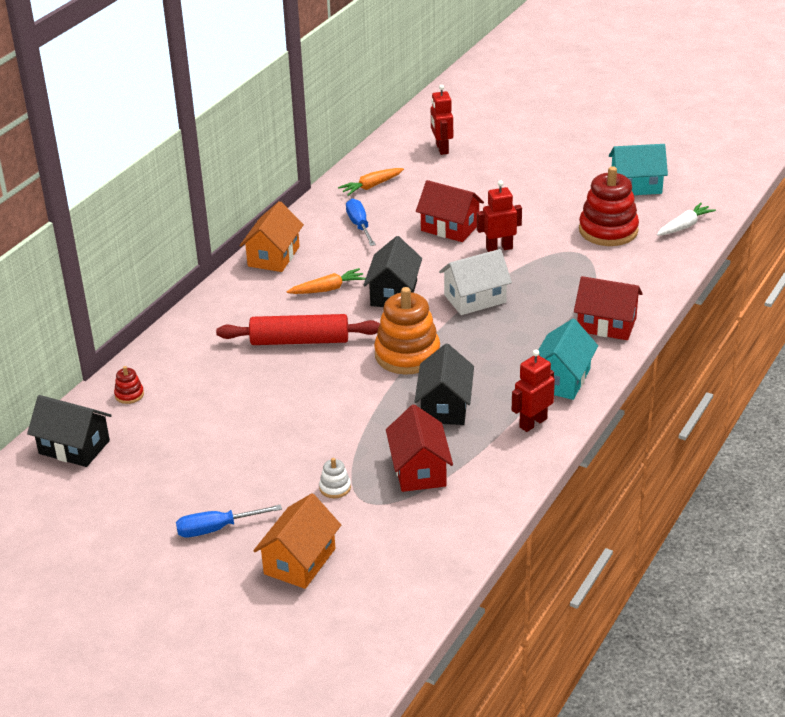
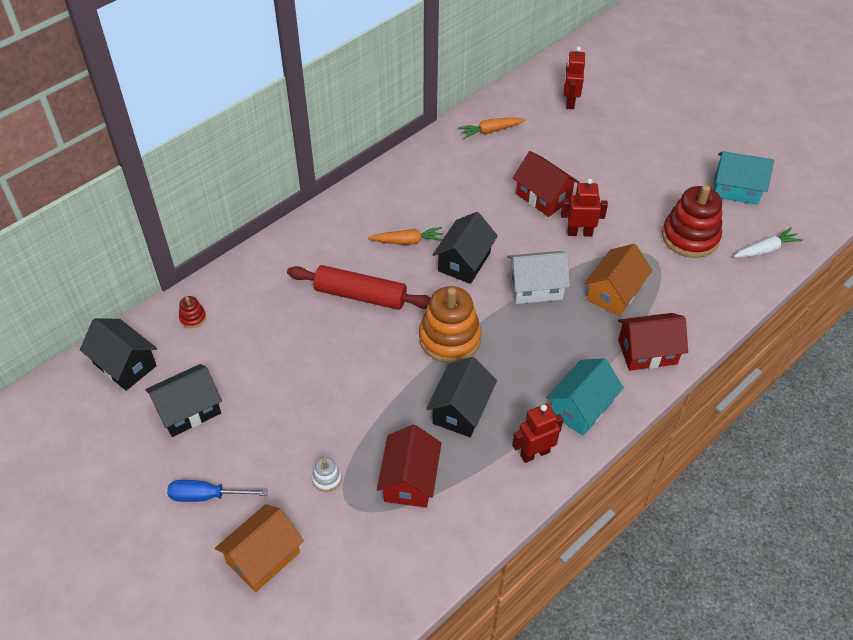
camera: 15 degrees right, 15 degrees up
(163, 468) = (188, 410): none -> black house
(274, 256) = (374, 191): orange house -> orange house (614, 293)
(359, 225) = (463, 174): blue screwdriver -> none
(606, 325) = (647, 352): red house -> red house turned 45 degrees counterclockwise

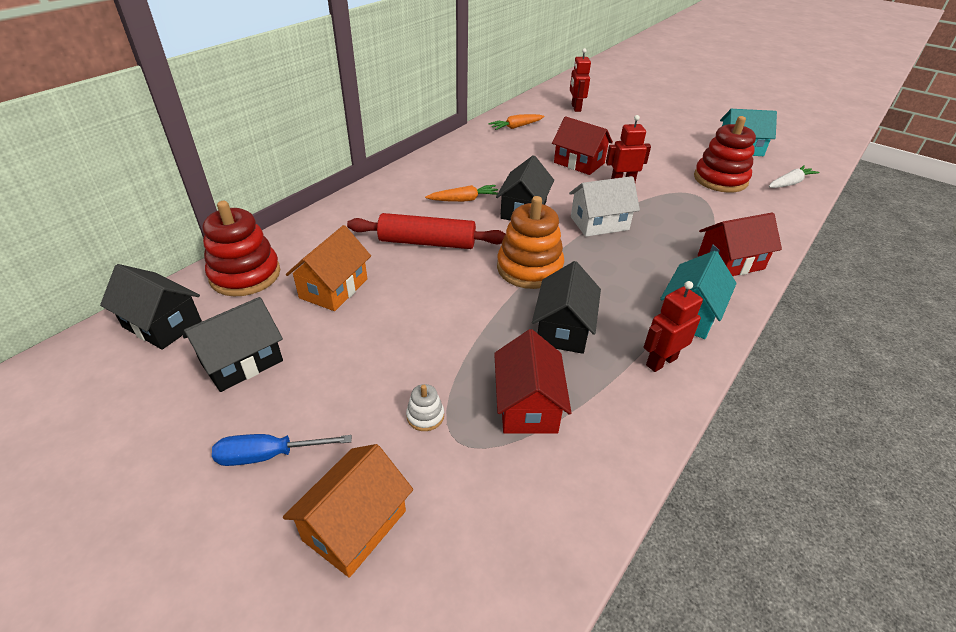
camera: 10 degrees left, 10 degrees down
(193, 318) = (245, 275): red stacking toy -> red stacking toy, size x2.32
(614, 293) = (675, 221): orange house -> orange house (334, 288)

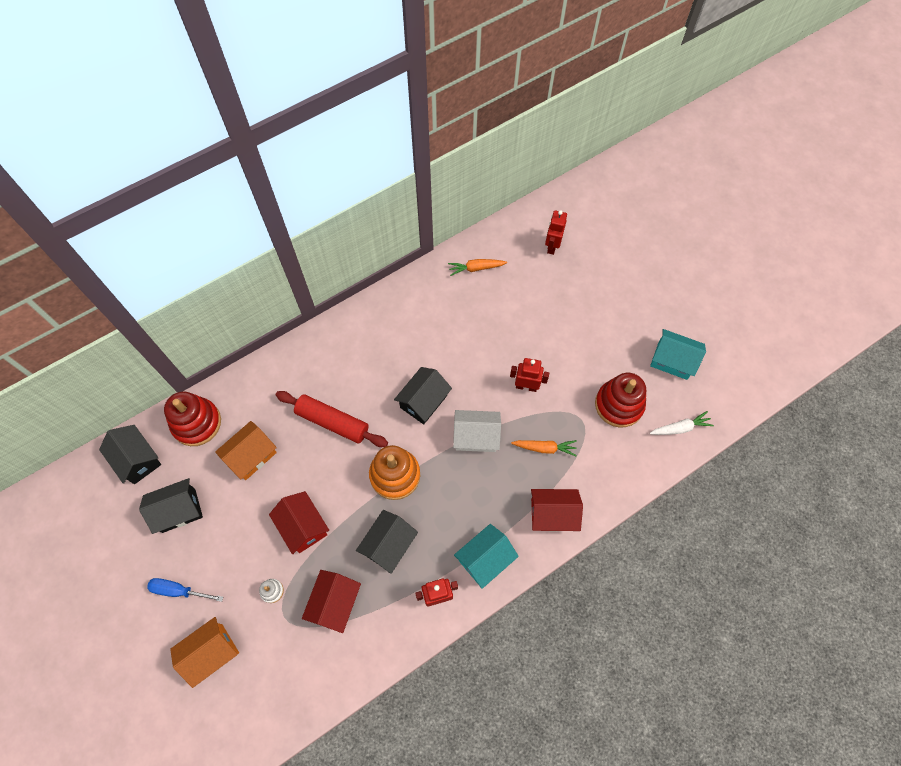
camera: 20 degrees right, 25 degrees up
(463, 200) = (381, 374): orange carrot -> orange carrot (544, 448)
(579, 163) = (504, 345): red house -> red house (303, 526)

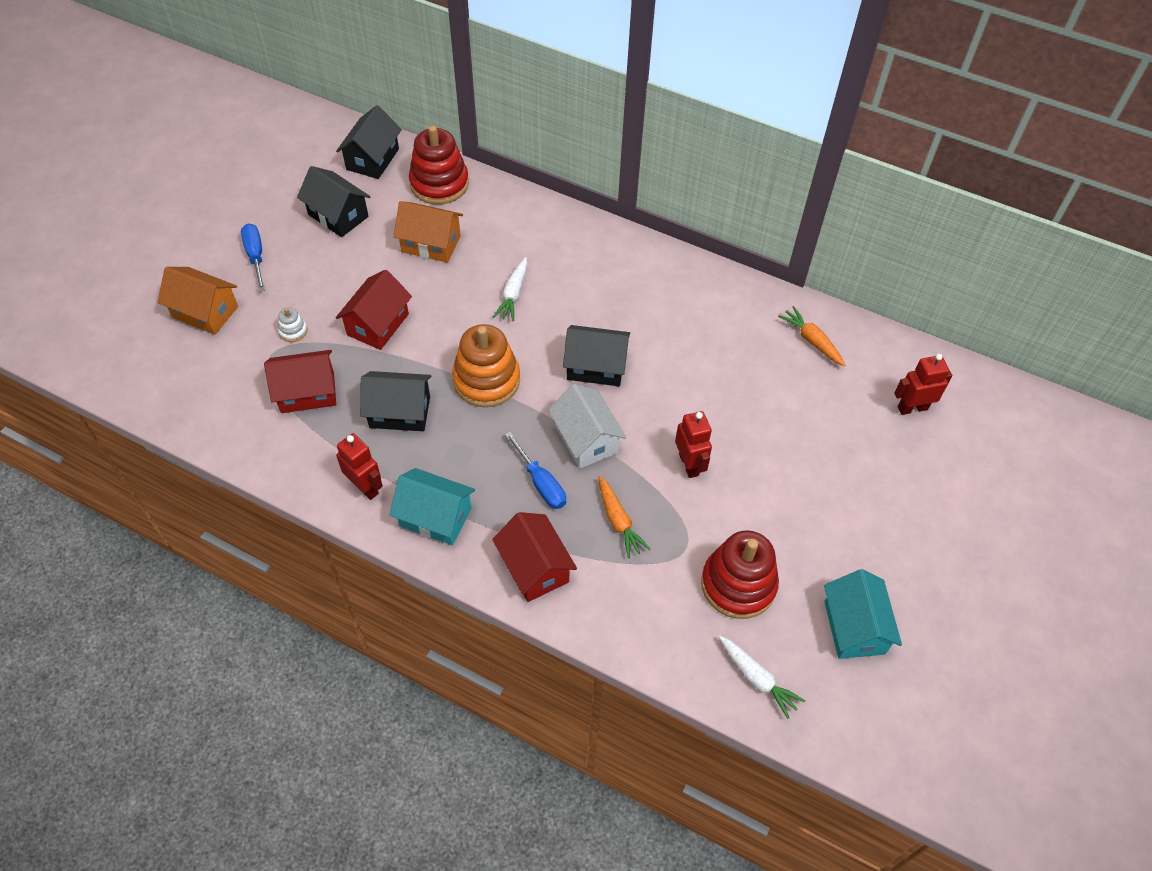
camera: 60 degrees right, 10 degrees down
(332, 422) = (513, 294): red rolling pin -> white carrot
(494, 480) = (541, 483): none -> blue screwdriver

